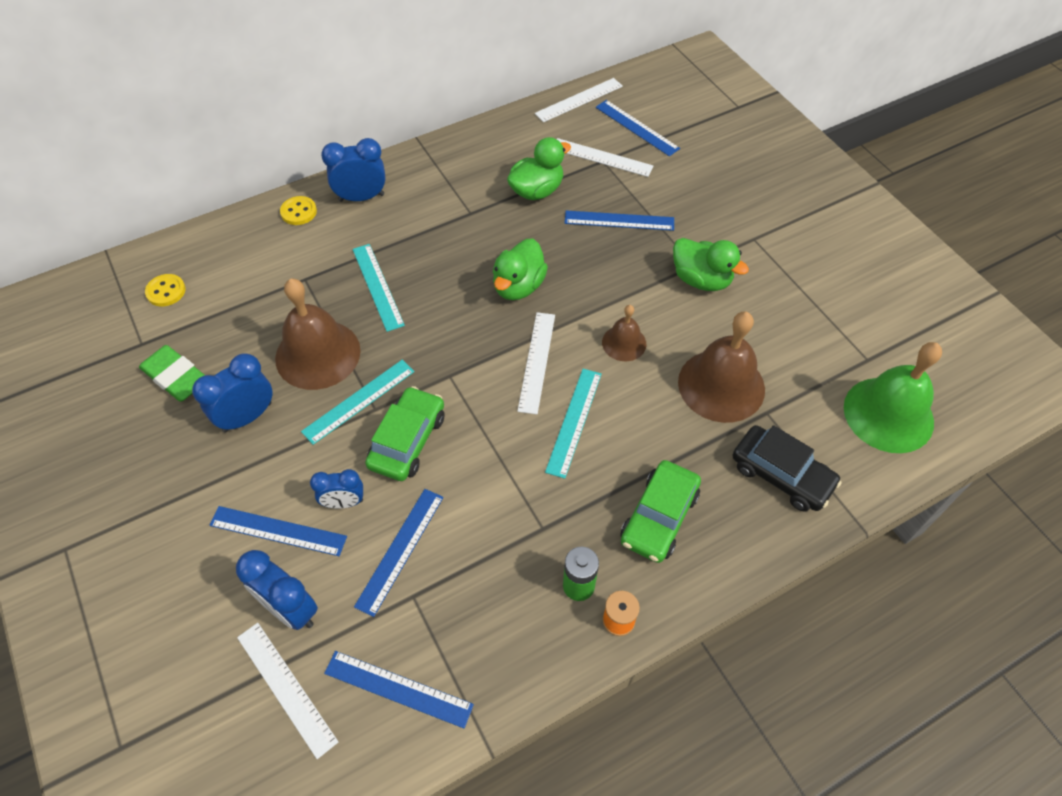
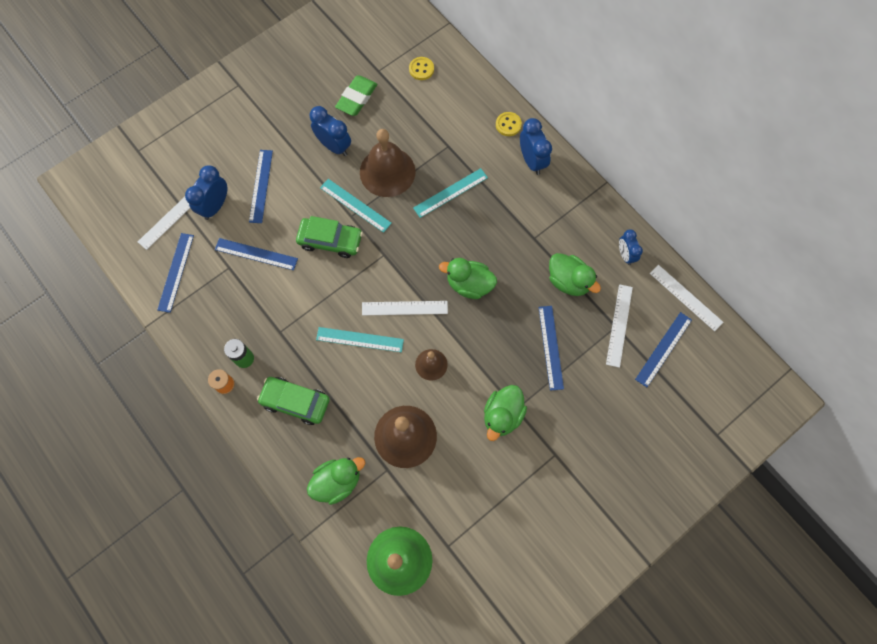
camera: 80 degrees right, 15 degrees up
(344, 502) = (283, 216): blue clock -> blue clock (625, 255)
(781, 475) = (337, 481): black car -> green duck

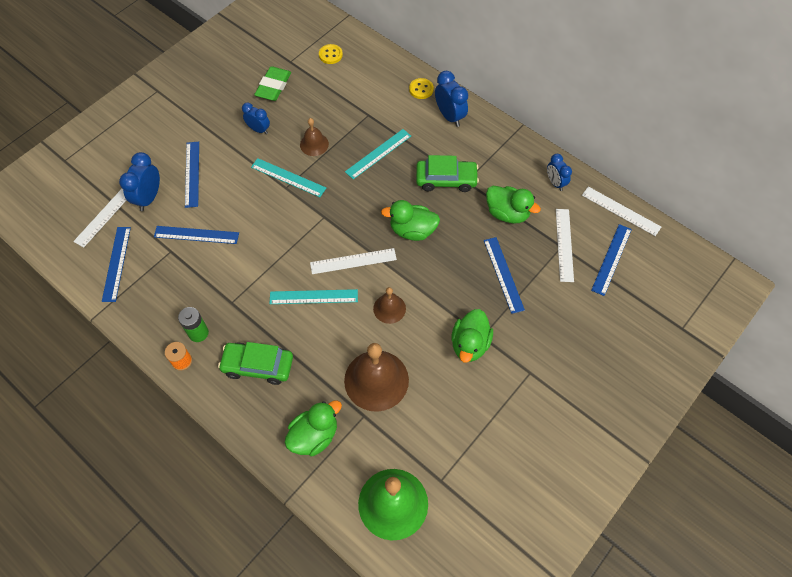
camera: 10 degrees left, 10 degrees down
(330, 240) = (269, 212): green car -> green car (446, 180)
(334, 146) = (259, 129): blue clock -> blue clock, size x0.66
(387, 171) = (314, 144): brown bell -> brown bell, size x0.53

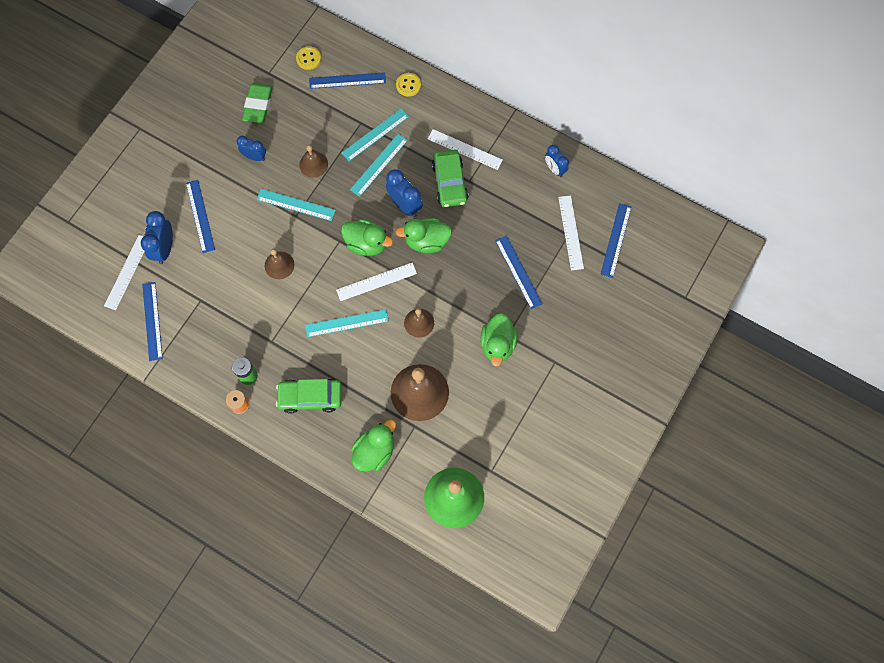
camera: 10 degrees left, 10 degrees up
(196, 235) = (221, 279): blue ruler -> blue ruler (347, 80)
(258, 230) = (279, 265): none -> brown bell
(380, 127) = (375, 134): none -> turquoise ruler
(446, 180) = (450, 182): green car -> green car turned 90 degrees clockwise
(449, 116) = (442, 112): blue clock -> blue clock (405, 205)
(507, 213) = (513, 209): green duck -> green duck (366, 244)
(621, 211) = (619, 189): white ruler -> white ruler (465, 149)

